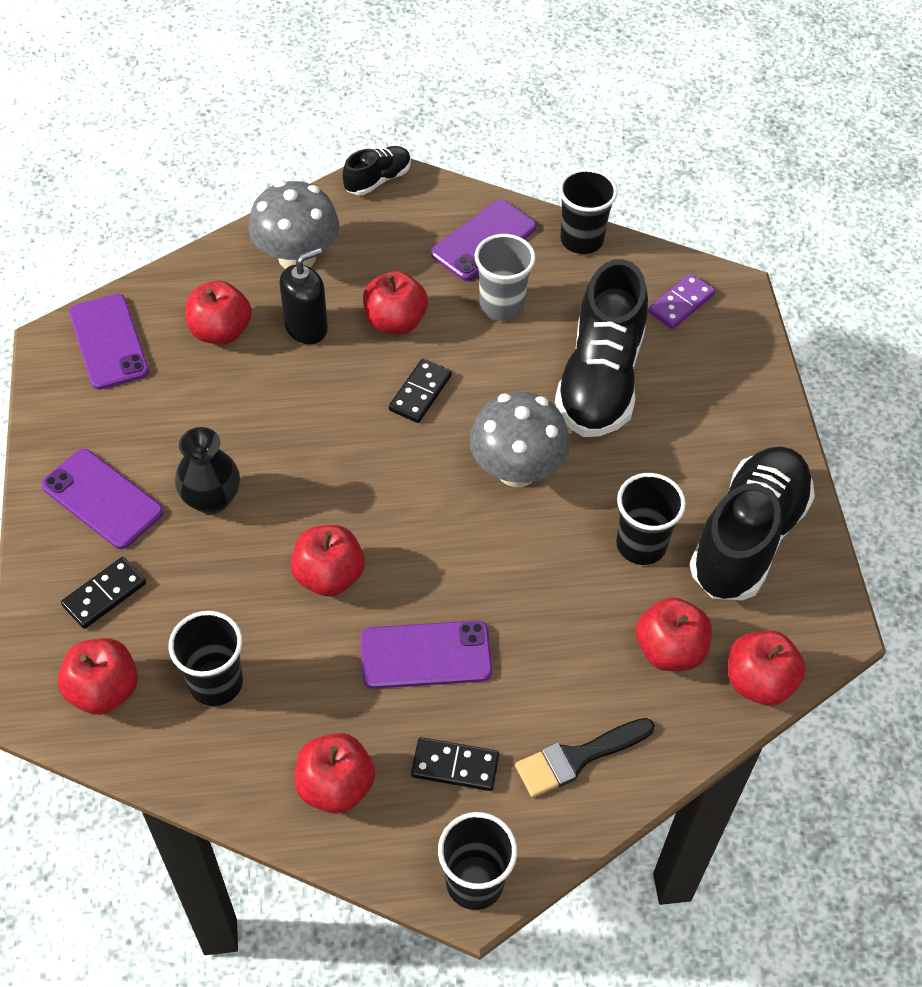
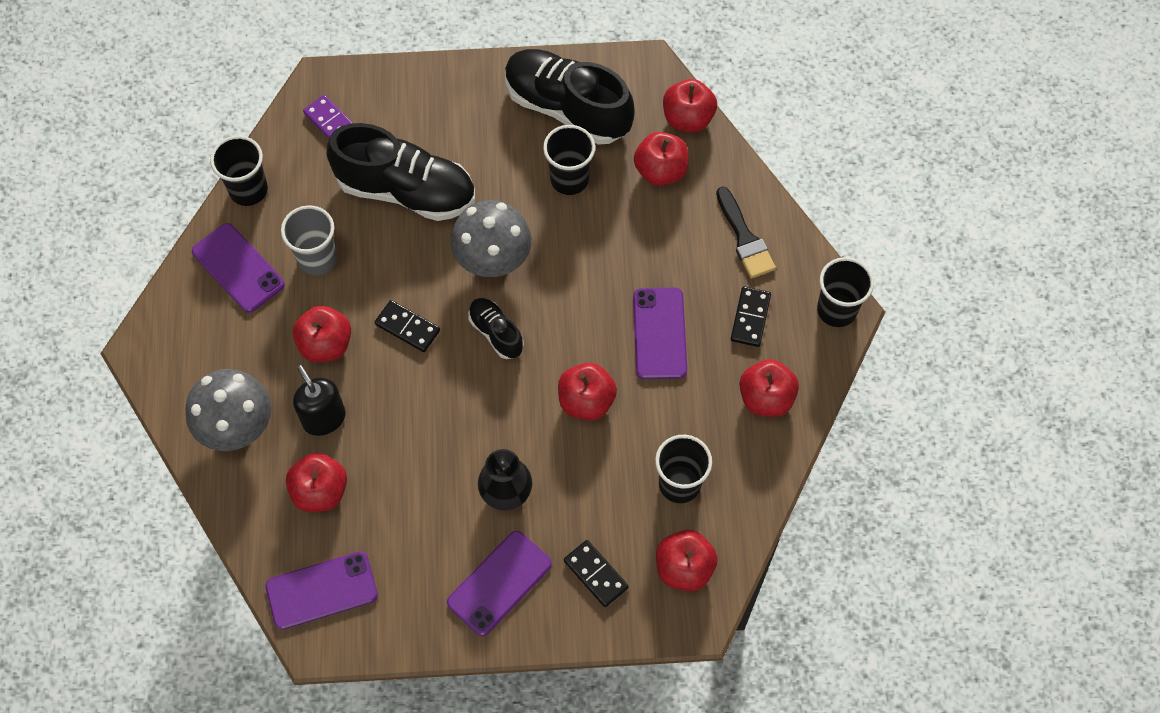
camera: 85 degrees left, 10 degrees up
(378, 180) = (146, 354): black shoe -> black shoe (496, 333)

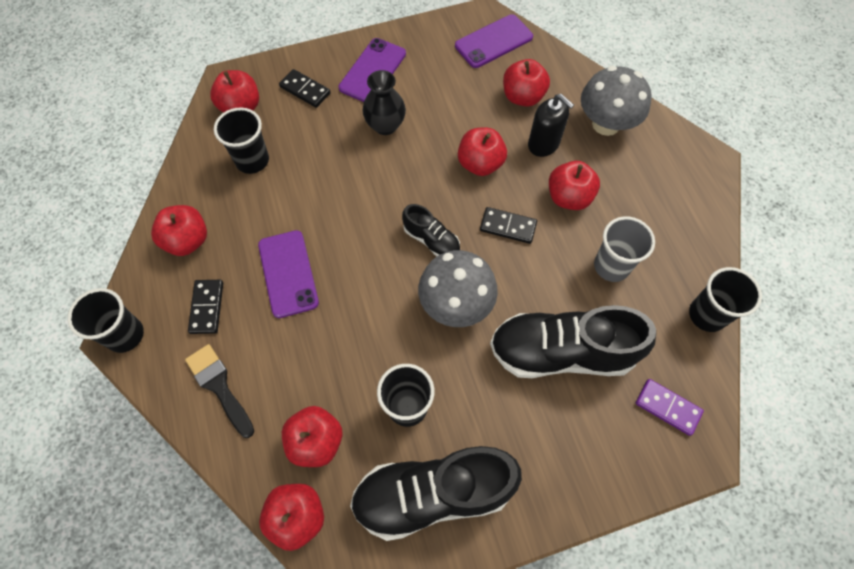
camera: 165 degrees right, 0 degrees up
(238, 268) = (674, 241): purple phone -> none
(567, 108) = (432, 494): black shoe -> black shoe turned 150 degrees clockwise
(586, 401) = (340, 203): red apple -> red apple (480, 164)

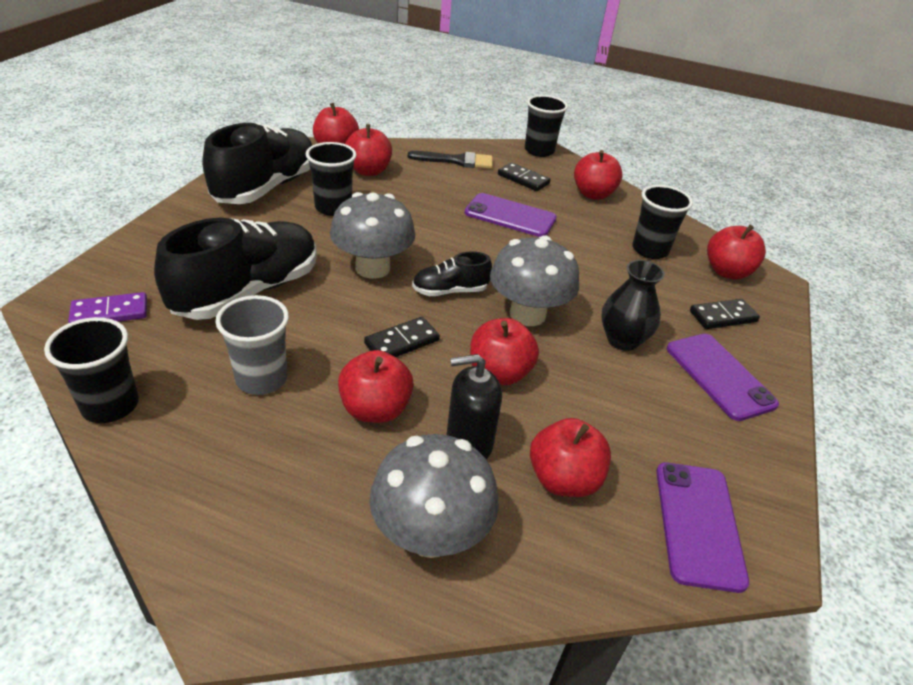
camera: 125 degrees right, 25 degrees down
(410, 184) = (527, 314): none -> grey mushroom

